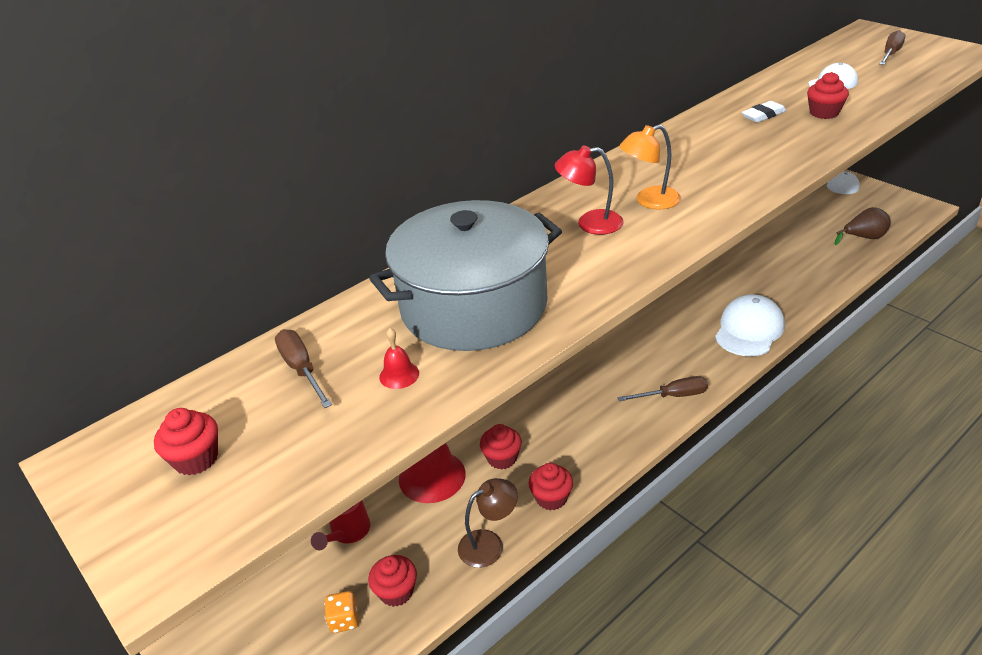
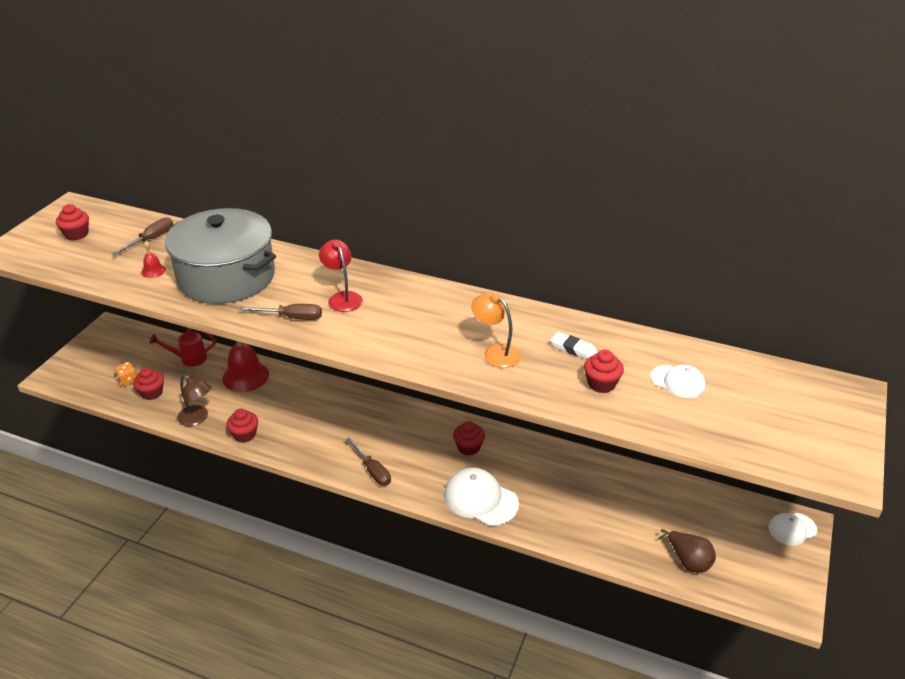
camera: 60 degrees right, 0 degrees up
(502, 458) = (272, 401): red cupcake -> red cupcake (468, 447)
(649, 201) = (386, 317): orange lamp -> orange lamp (496, 352)
(749, 329) = (480, 499): white cap -> white cap turned 150 degrees counterclockwise
(890, 54) = (789, 414): brown screwdriver -> brown screwdriver (291, 317)

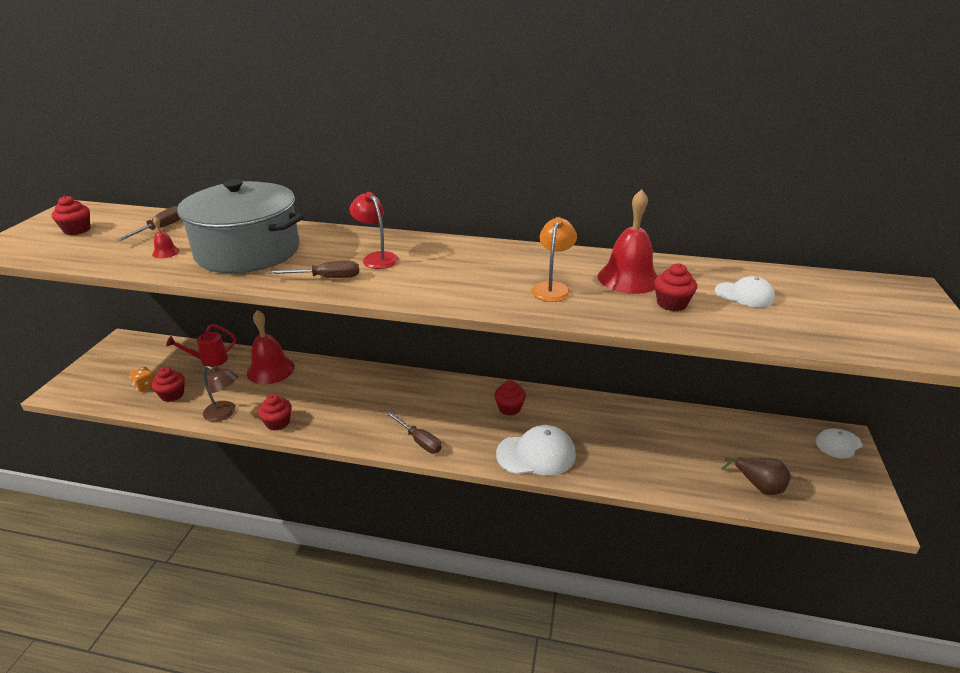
camera: 10 degrees left, 5 degrees down
(480, 499) = (536, 454): white cap -> white cap turned 150 degrees clockwise
(496, 352) = (552, 288): orange lamp -> orange lamp turned 75 degrees clockwise
(573, 349) = (628, 278): white eraser -> red bell

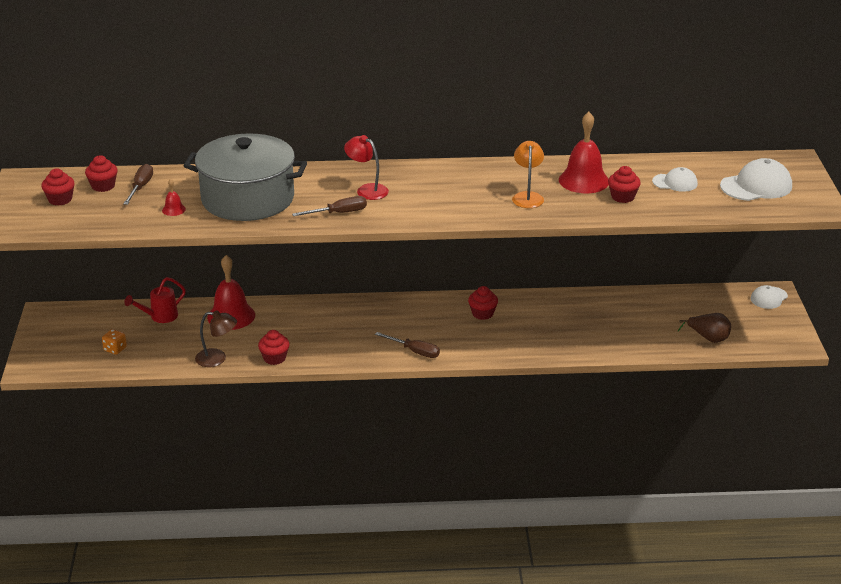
camera: 15 degrees left, 0 degrees up
(172, 395) = (150, 352): red cupcake -> red cupcake (103, 186)
(536, 454) = (521, 345): white cap -> white cap (756, 186)

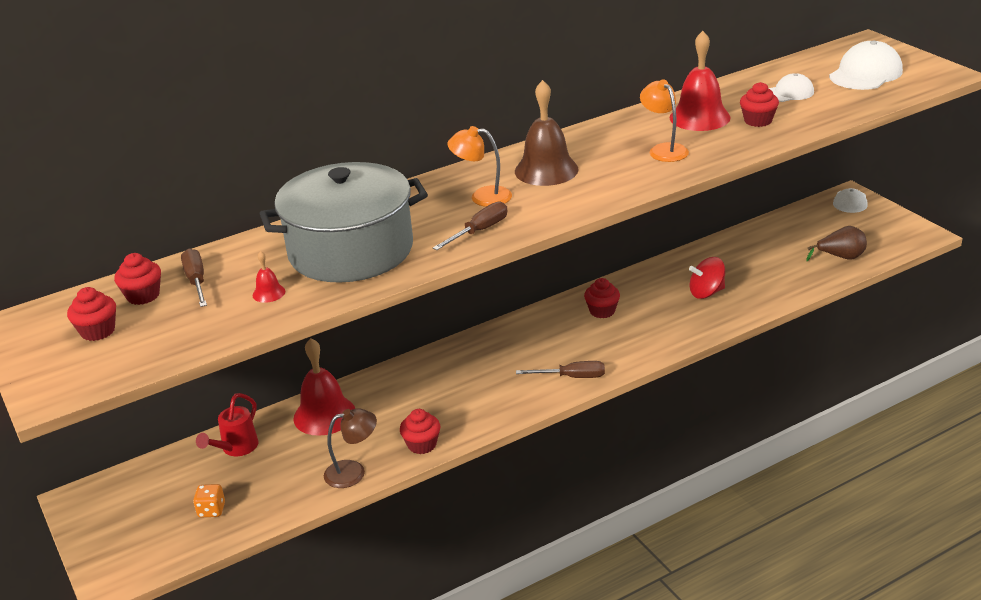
camera: 25 degrees left, 0 degrees up
(367, 190) = (482, 196): red lamp -> orange lamp
(430, 185) = (546, 170): none -> brown bell
(573, 327) = (706, 292): none -> red spinning top

